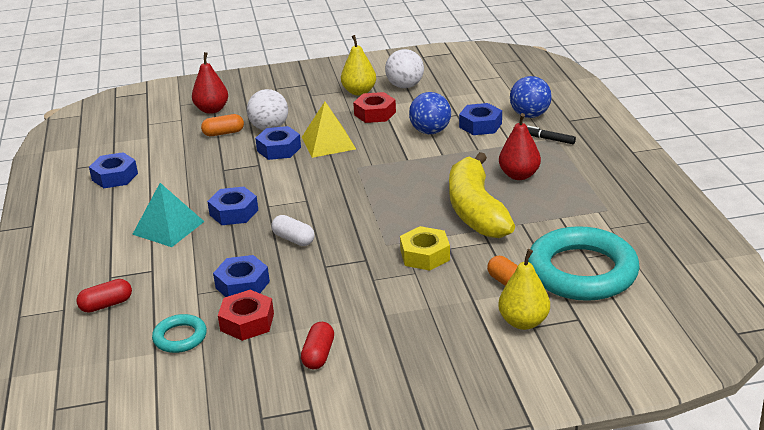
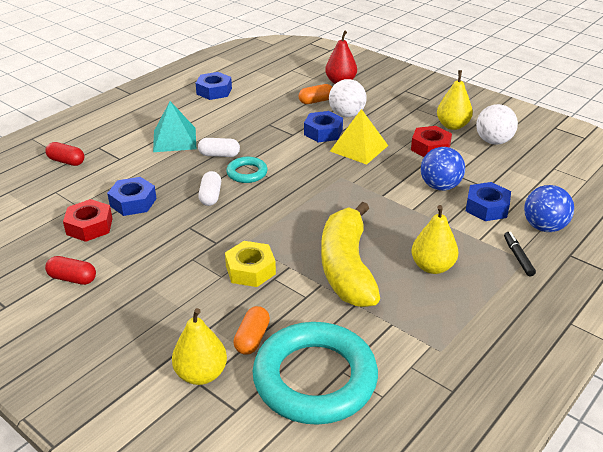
camera: 50 degrees right, 5 degrees up
(180, 337) = (51, 207): turquoise ring -> turquoise ring (247, 173)
(223, 133) = (316, 101): orange capsule -> orange capsule turned 60 degrees counterclockwise
(234, 212) = (219, 155): blue nut -> white capsule
(318, 355) = (72, 278): red capsule -> red capsule turned 45 degrees clockwise
(476, 210) = (347, 267): yellow banana -> yellow banana turned 45 degrees counterclockwise
(519, 175) = (432, 267): red pear -> yellow pear

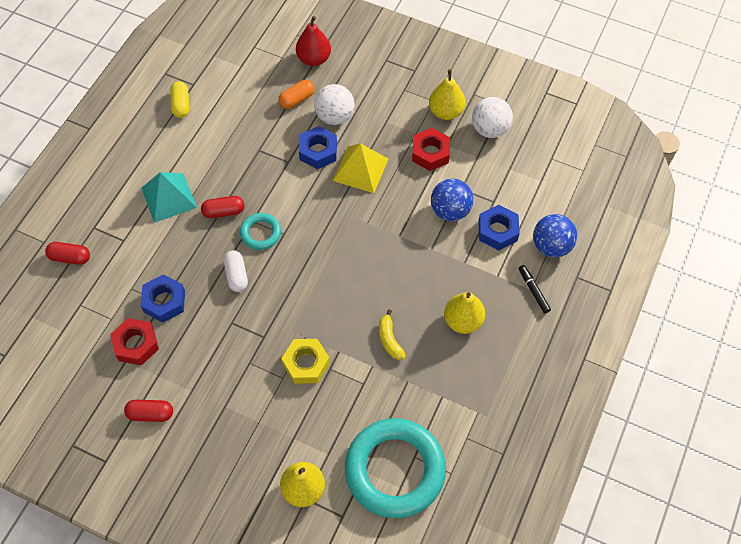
camera: 15 degrees left, 25 degrees up
(214, 91) = (181, 105): blue nut -> yellow capsule
(219, 155) = (224, 211): white capsule -> red capsule
(252, 338) = (332, 442): orange capsule -> none
(347, 267) = (389, 339): yellow banana -> yellow banana, size x0.40

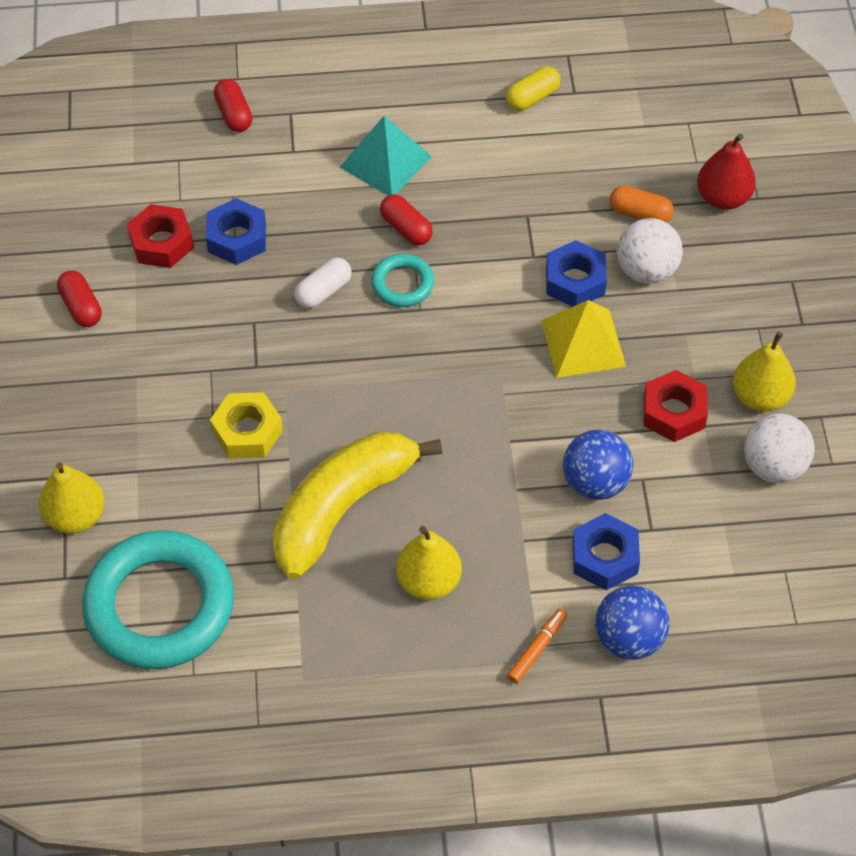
camera: 60 degrees right, 5 degrees down
(389, 339) = (343, 508): yellow banana -> yellow banana, size x2.48
(533, 291) = (537, 649): black marker -> orange marker

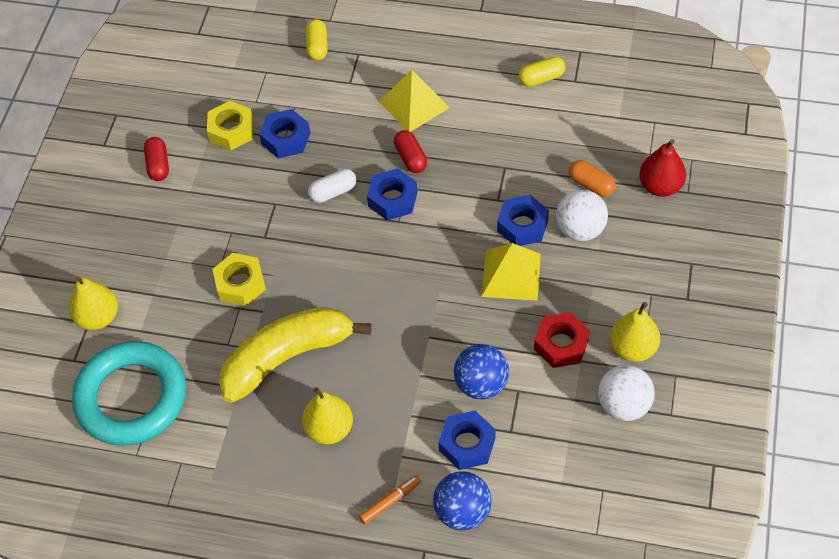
camera: 20 degrees right, 0 degrees up
(161, 243) = (231, 130): red nut -> yellow nut
(234, 114) = (317, 46): red capsule -> yellow capsule
(385, 161) = (414, 104): turquoise pyramid -> yellow pyramid
(402, 284) = (393, 199): turquoise ring -> blue nut

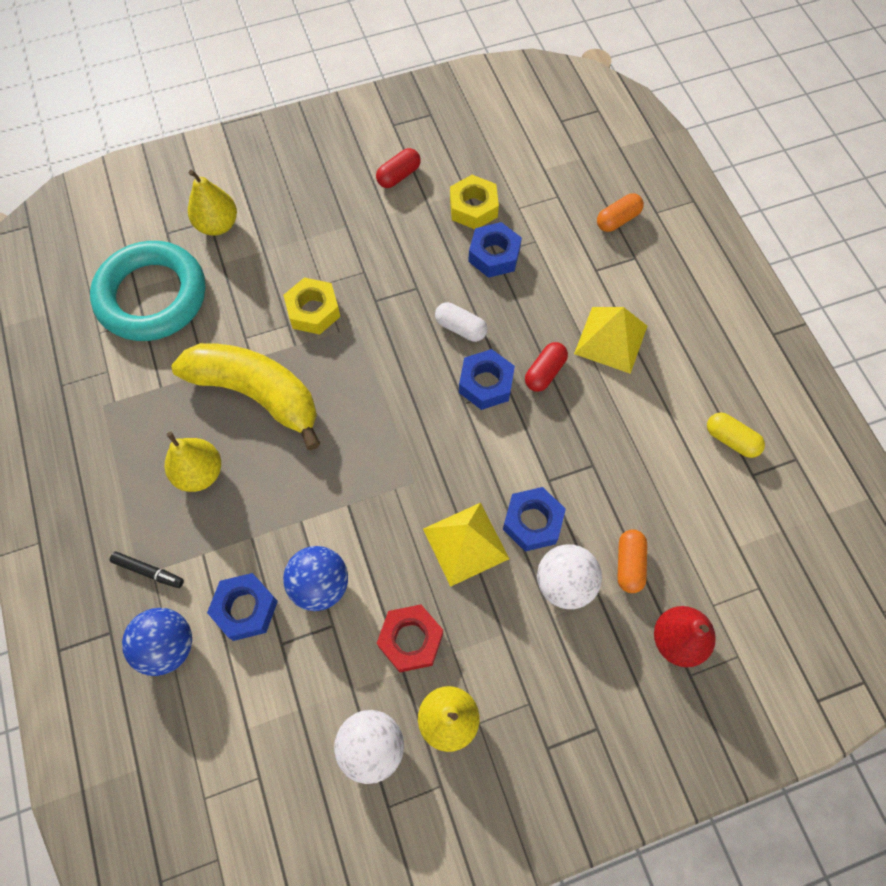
camera: 55 degrees right, 10 degrees up
(317, 46) = (617, 220): yellow capsule -> orange capsule
(390, 501) = (148, 571): orange marker -> black marker

